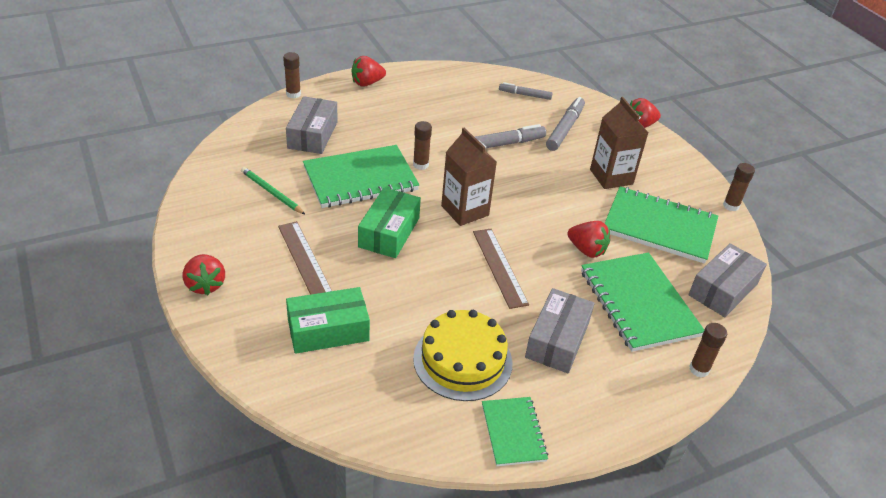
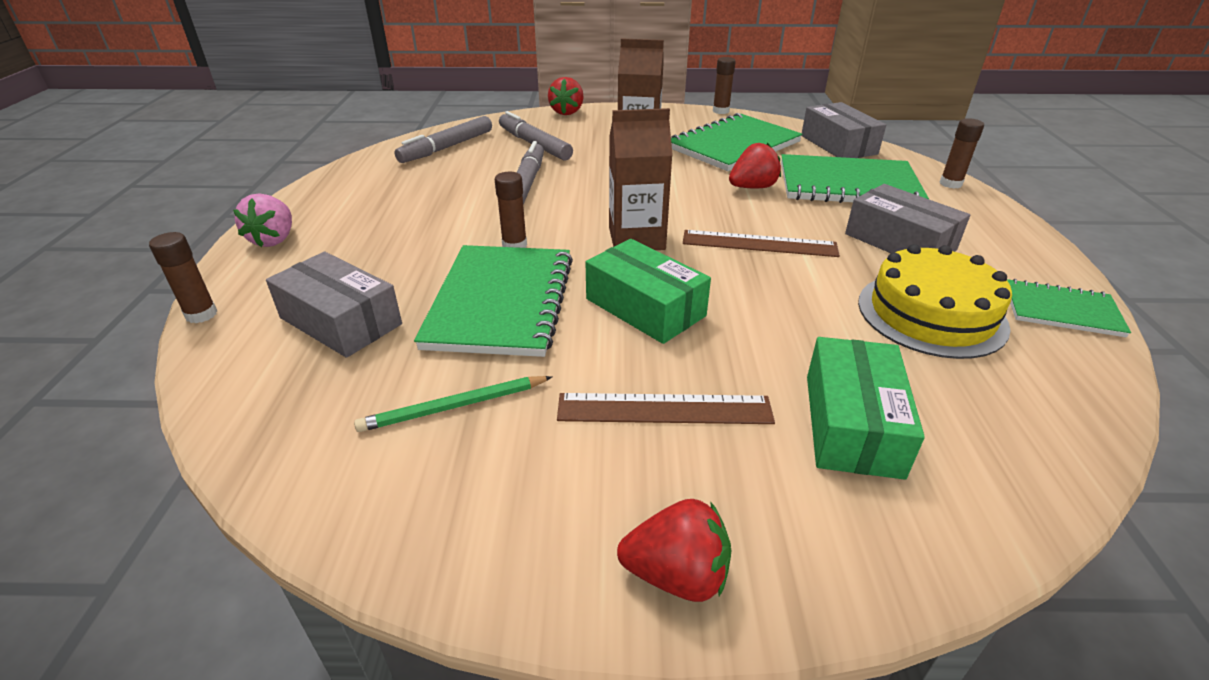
camera: 60 degrees left, 5 degrees down
(367, 83) = (274, 240): red strawberry -> pink strawberry
(525, 95) = (447, 148): grey marker -> grey marker, size x1.59

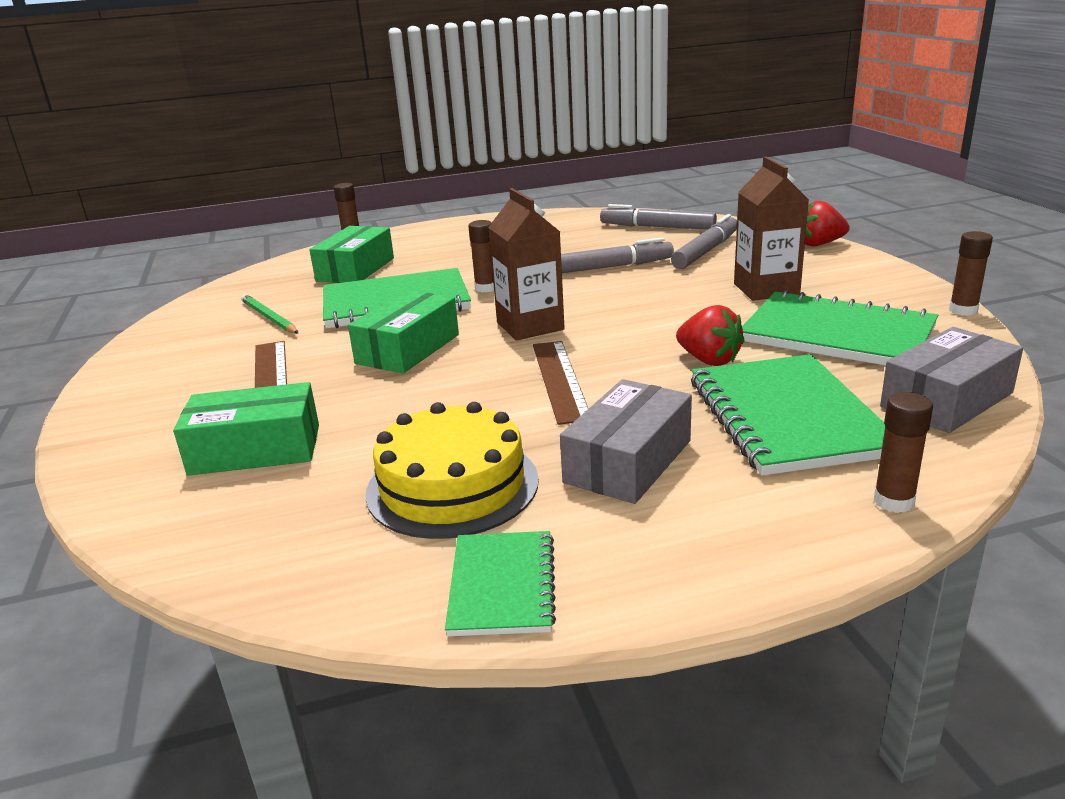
camera: 75 degrees right, 10 degrees down
(274, 240) = (450, 228): pink strawberry -> none
(340, 321) = (355, 269): grey box -> green box
(676, 575) = (115, 403): red strawberry -> none

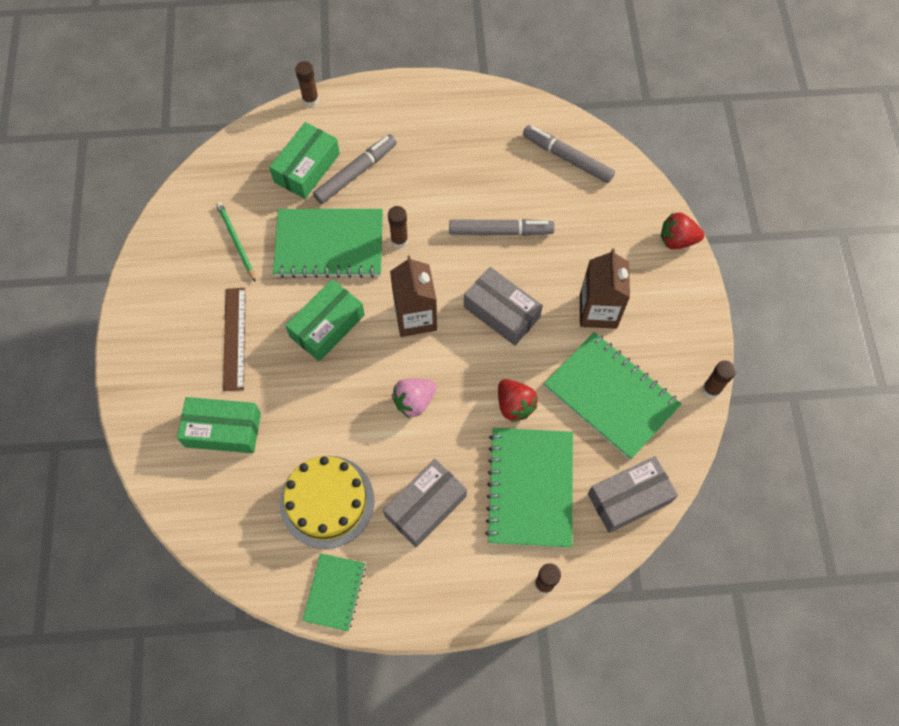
camera: 10 degrees right, 40 degrees up
(559, 380) = (414, 401): brown ruler -> pink strawberry
(643, 307) = (501, 312): none -> grey box
(706, 251) = (585, 224): grey marker -> grey marker (356, 173)

